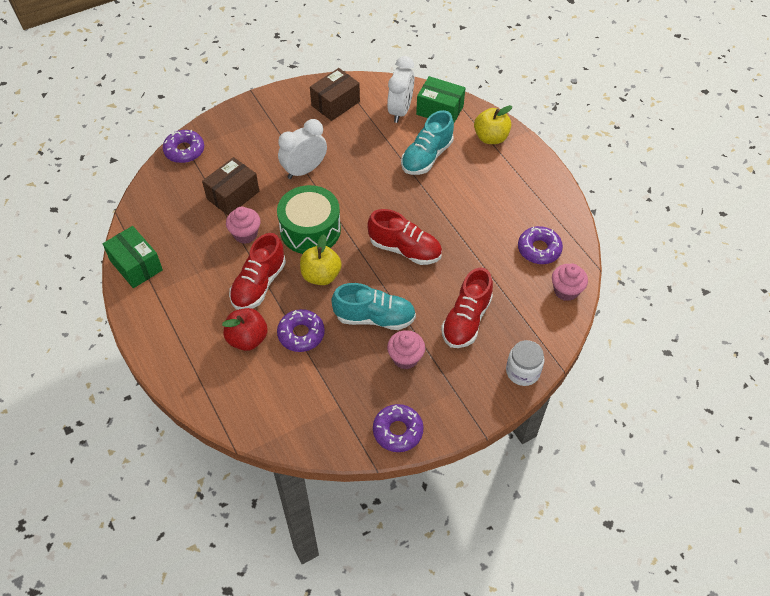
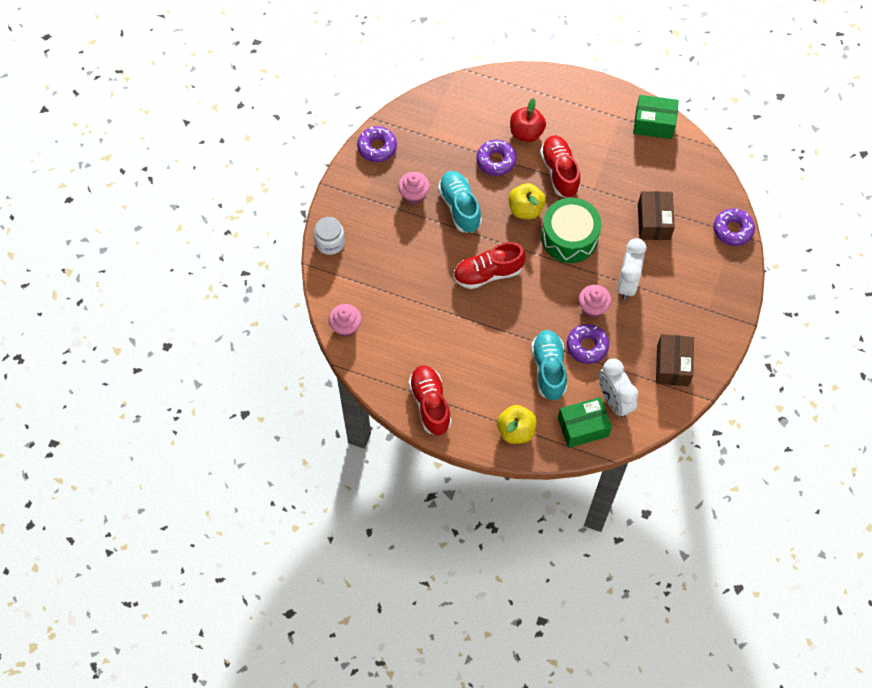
camera: 140 degrees right, 10 degrees up
(245, 234) = (609, 199): pink cupcake -> pink cupcake (593, 308)
(375, 318) = (460, 207): turquoise shoe -> turquoise shoe turned 105 degrees clockwise
(466, 320) = (397, 251): red shoe -> red shoe (430, 404)
(539, 249) = (392, 348): purple donut -> purple donut (587, 346)

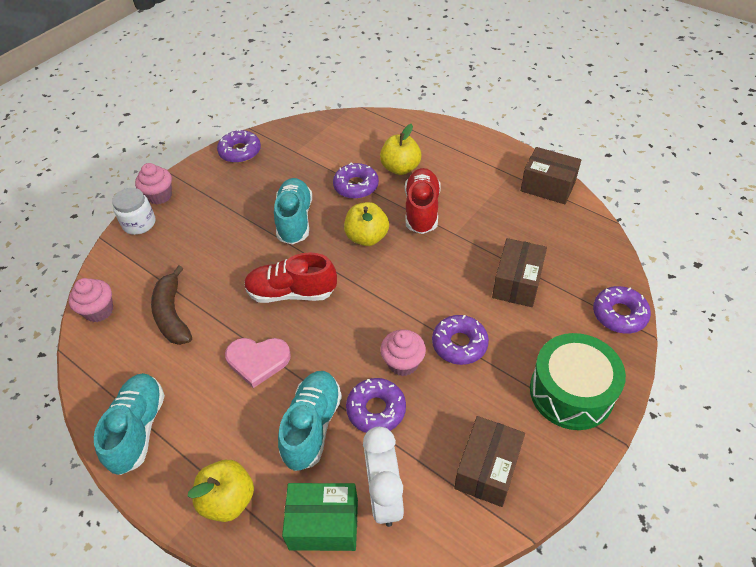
camera: 20 degrees right, 15 degrees down
(405, 315) = (172, 314): none -> brown banana
(414, 195) = (252, 199): pink cupcake -> pink cupcake (159, 196)
(430, 404) = (138, 429): red shoe -> turquoise shoe
(489, 333) = (258, 360): none -> pink heart
(526, 132) = (400, 168): red apple -> yellow apple
(569, 237) = (406, 277): green drum -> green drum (571, 392)
(627, 283) = (459, 344): white clock -> purple donut
(654, 124) = (548, 186): green box -> brown box

